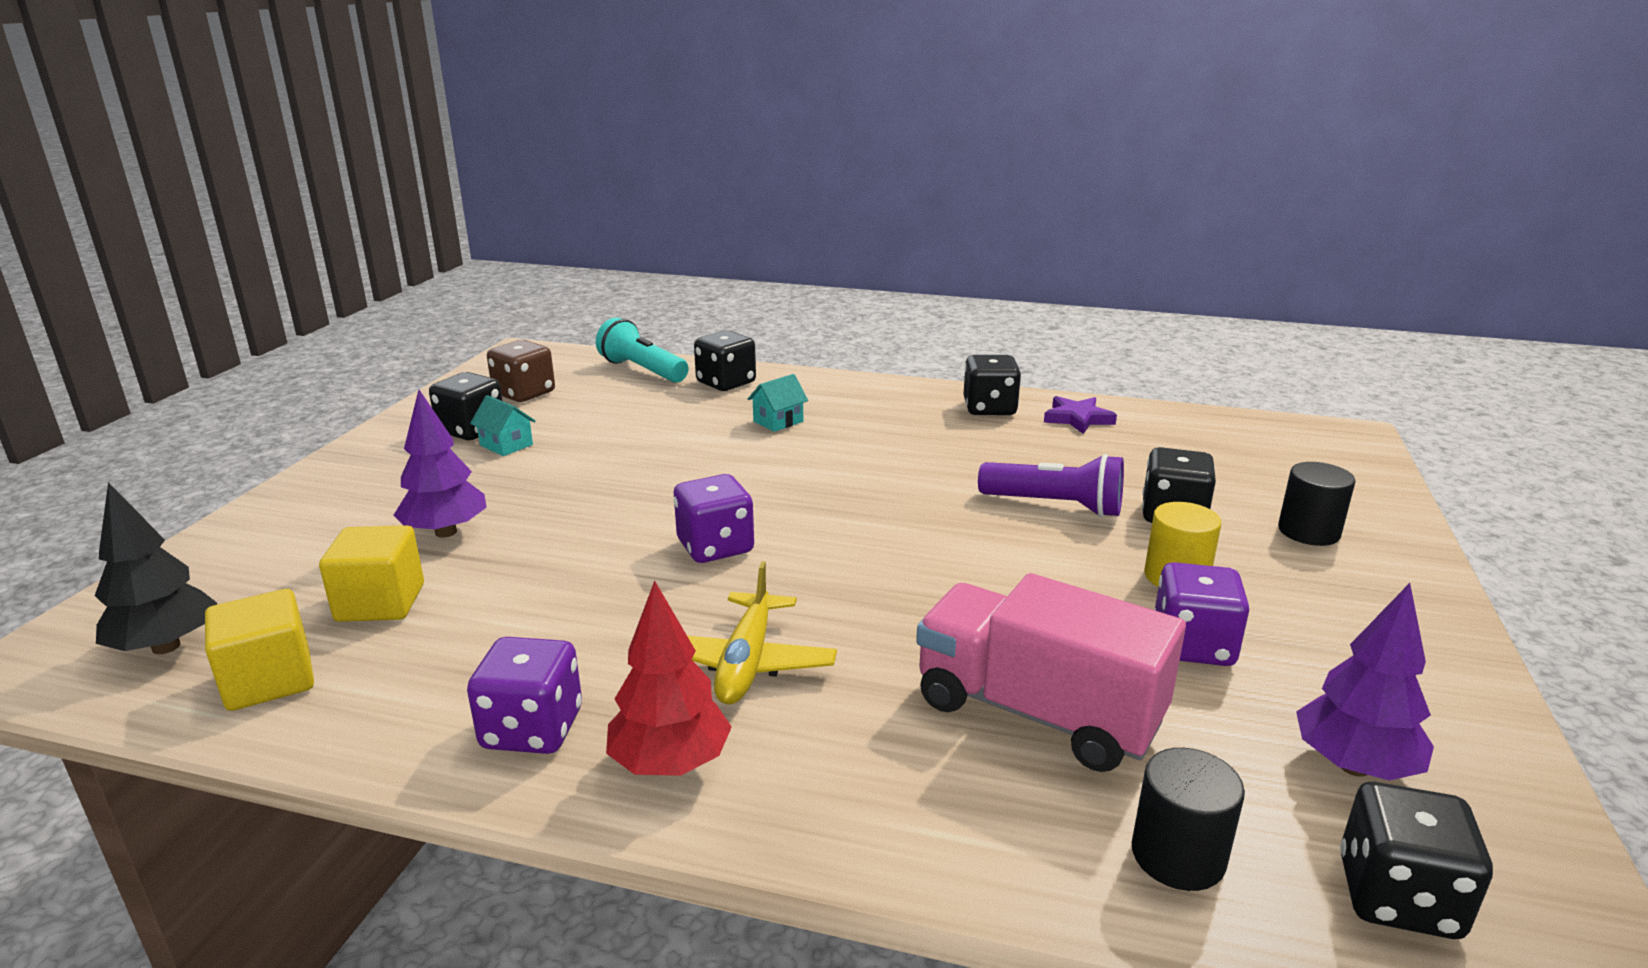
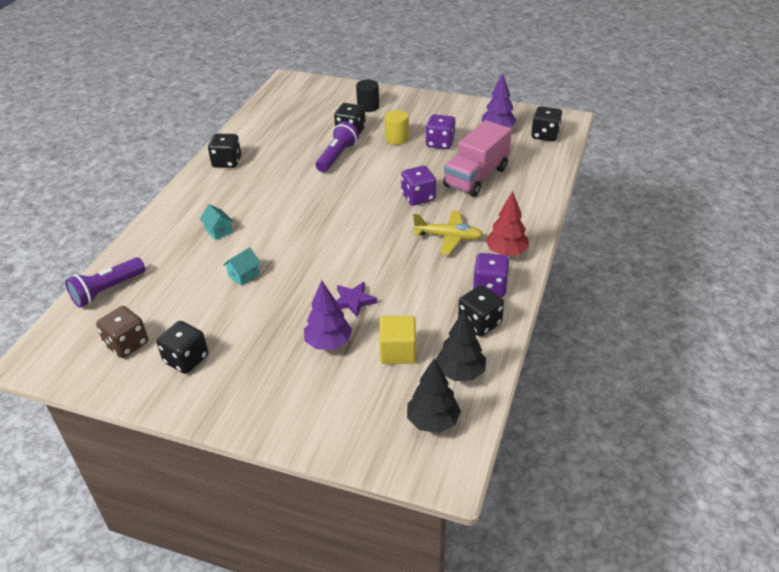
camera: 85 degrees left, 15 degrees up
(269, 680) = (460, 373): yellow cube -> black tree
(506, 445) = (216, 338): turquoise house -> turquoise house (244, 275)
(642, 370) = (107, 290): turquoise flashlight -> purple flashlight
(715, 547) = (358, 248): purple dice -> purple dice (418, 197)
(726, 383) = (148, 252): black dice -> black dice (479, 323)
(1077, 419) = (249, 139): purple star -> purple star (353, 301)
(1178, 856) = (535, 163): black cylinder -> none

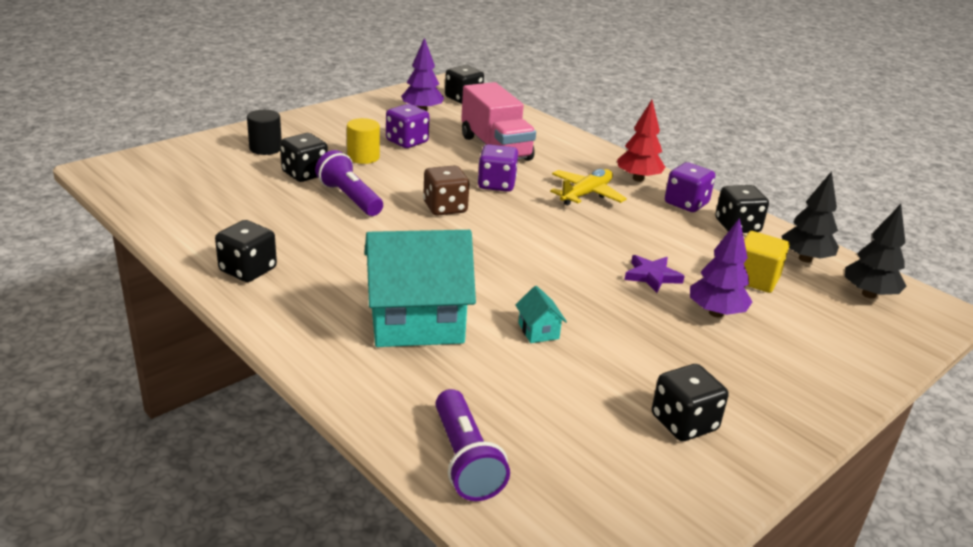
camera: 65 degrees left, 10 degrees down
(127, 344) = (615, 469): brown dice -> brown dice (445, 208)
(219, 231) = (416, 322): turquoise house -> turquoise house, size x2.48

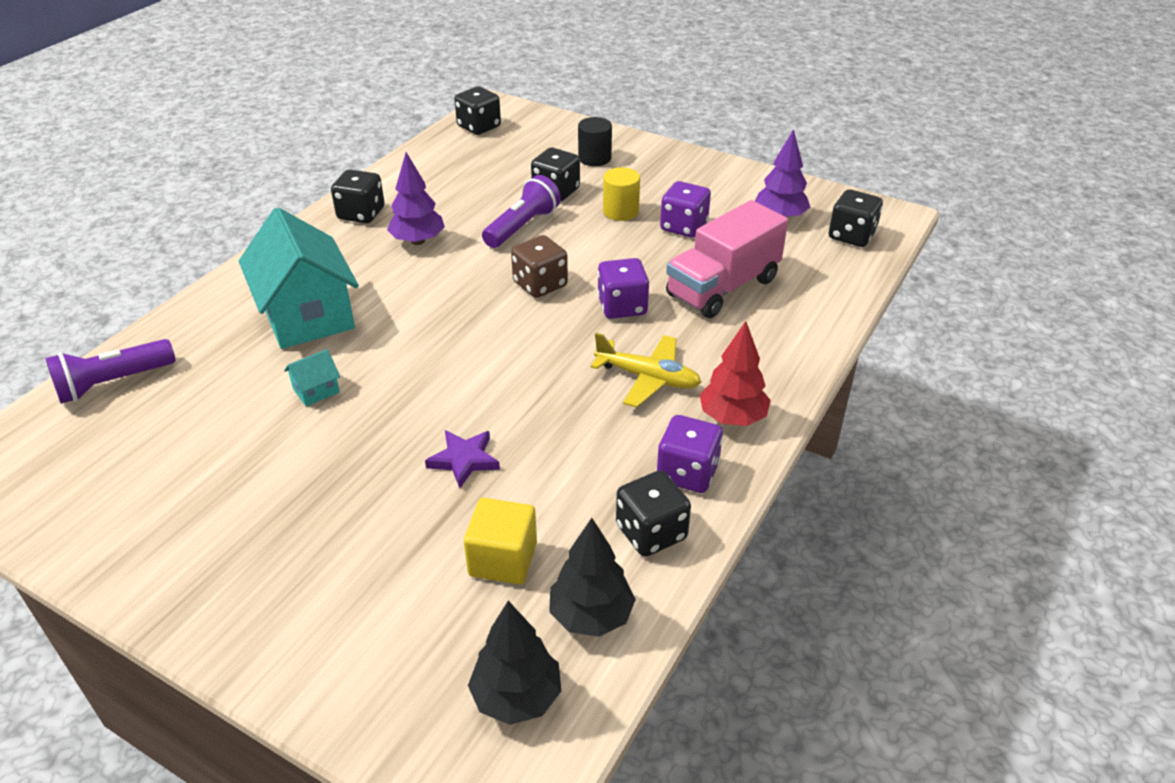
camera: 75 degrees right, 10 degrees up
(684, 423) = (177, 513): black dice -> black dice (479, 127)
(716, 313) = (400, 524): purple tree -> purple tree (418, 241)

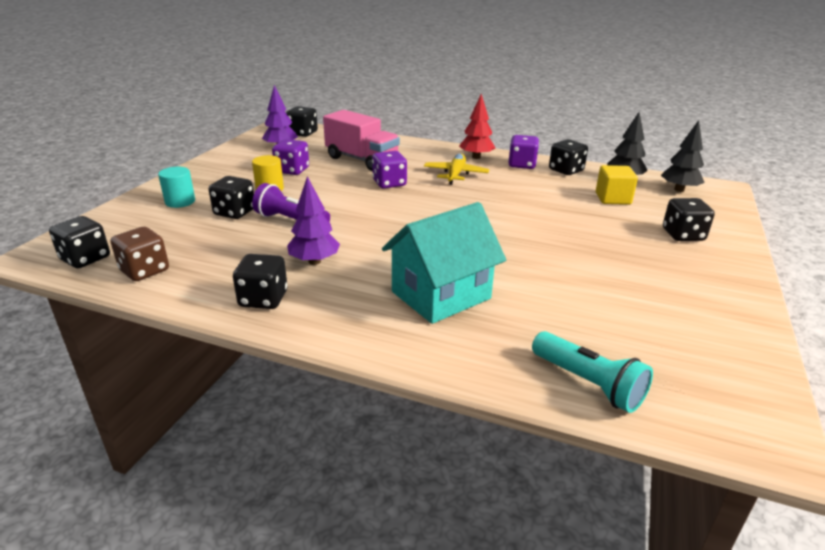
camera: 100 degrees left, 10 degrees down
(113, 383) = (588, 383): purple flashlight -> turquoise flashlight
(316, 390) = (529, 272): turquoise house -> none
(334, 602) = (683, 235): none -> black dice
(464, 460) = (555, 214): purple star -> none
(540, 284) = (370, 208): brown dice -> brown dice (144, 270)
(594, 158) = (180, 202): black cylinder -> turquoise cylinder

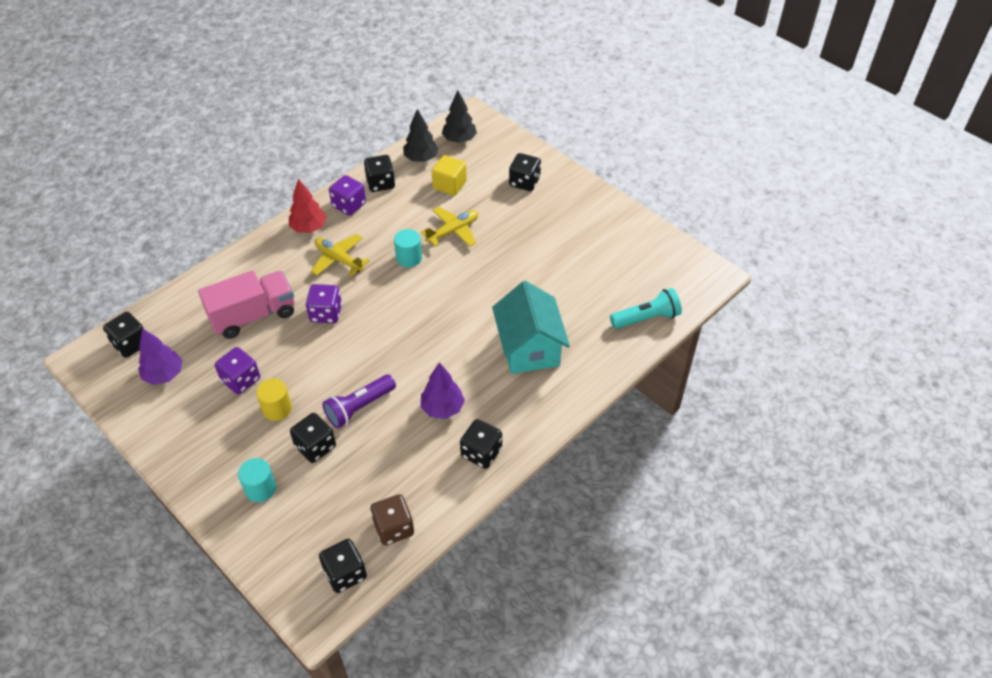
camera: 65 degrees left, 20 degrees up
(493, 201) = (409, 258): none -> turquoise cylinder
(555, 214) = (453, 231): none -> yellow plane

